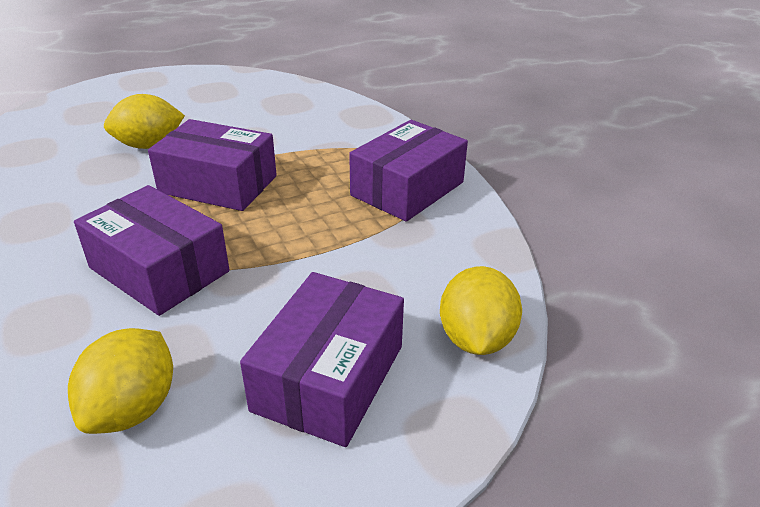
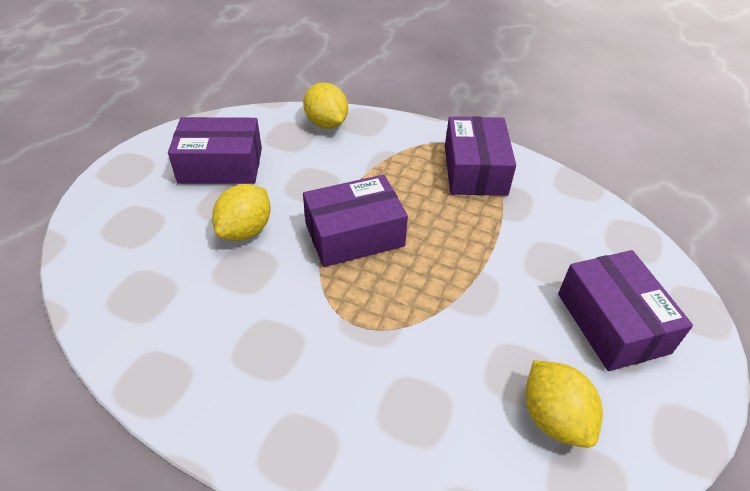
camera: 40 degrees left, 10 degrees up
(159, 269) = (423, 323): purple box -> purple box (221, 165)
(476, 339) = (639, 251): yellow lemon -> yellow lemon (326, 123)

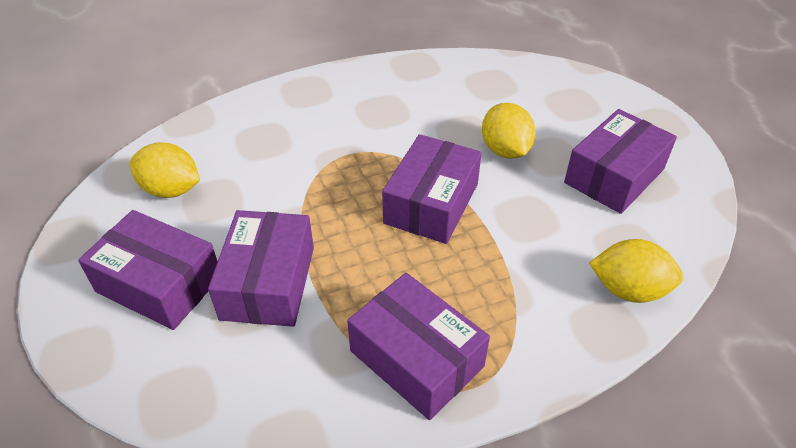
camera: 135 degrees right, 0 degrees up
(526, 265) = (268, 282): none -> purple box

